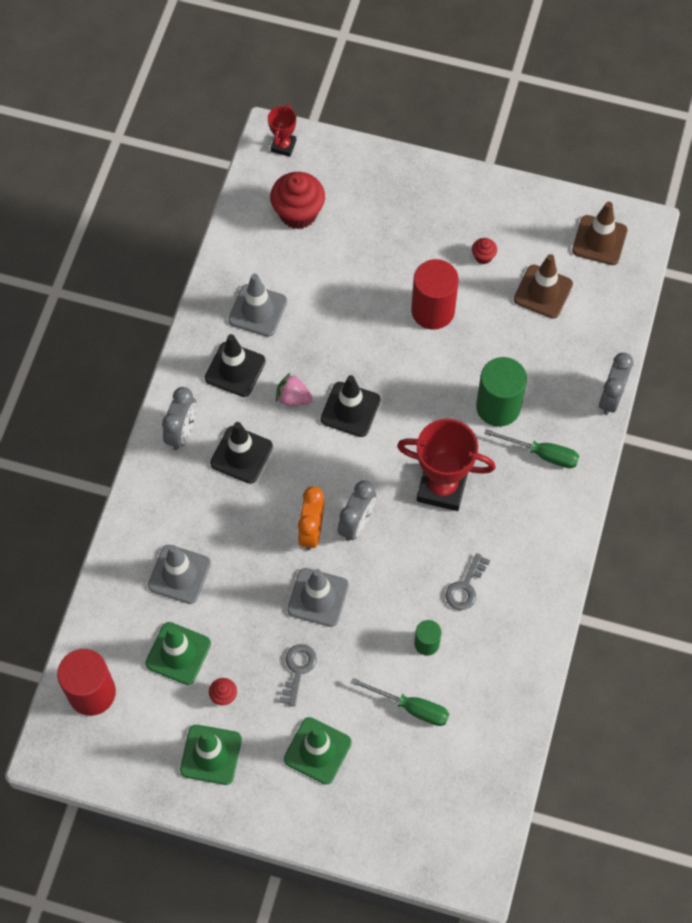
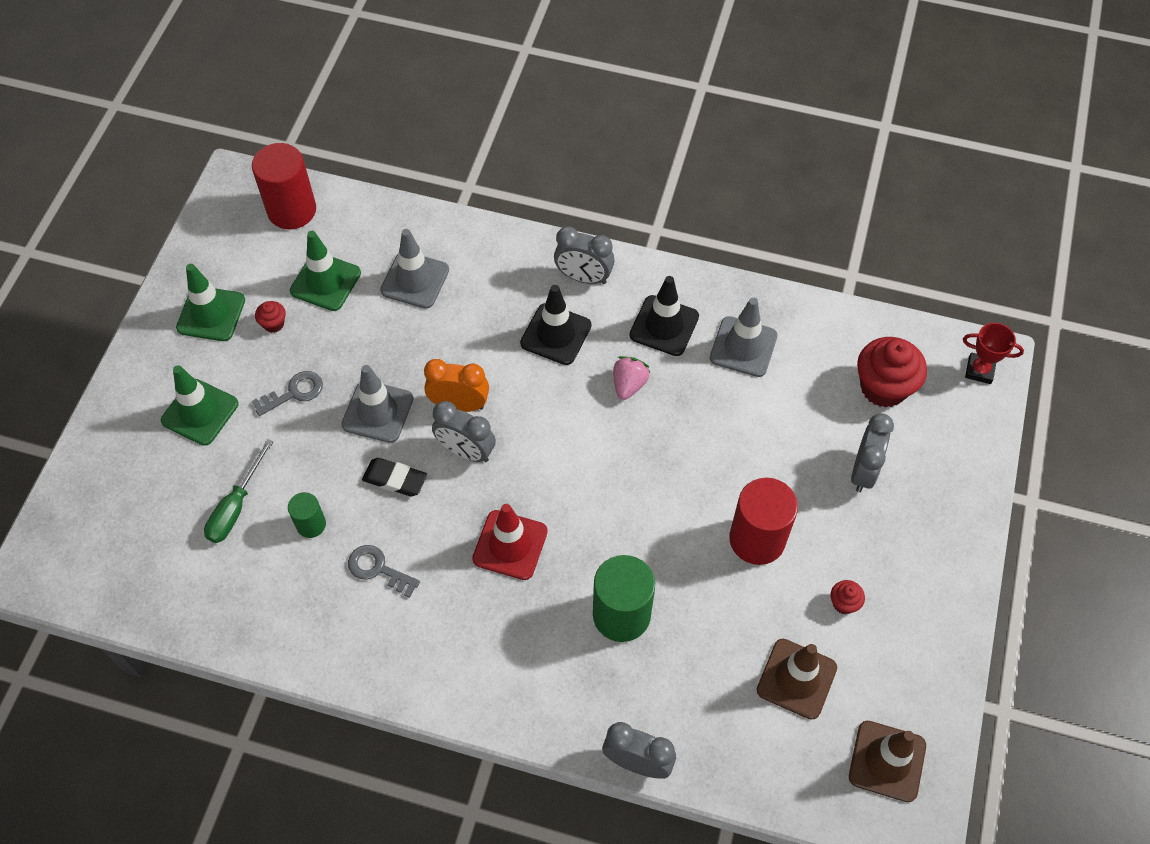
camera: 90 degrees right, 5 degrees down
(298, 670) = (294, 393): grey key -> grey key turned 45 degrees counterclockwise
(350, 409) = (614, 445): black traffic cone -> none
(373, 234) = (863, 471): none -> grey clock
(383, 579) = (395, 479): none -> black eraser
(442, 487) = (510, 545): red trophy -> red traffic cone
(542, 454) = (554, 667): green screwdriver -> none

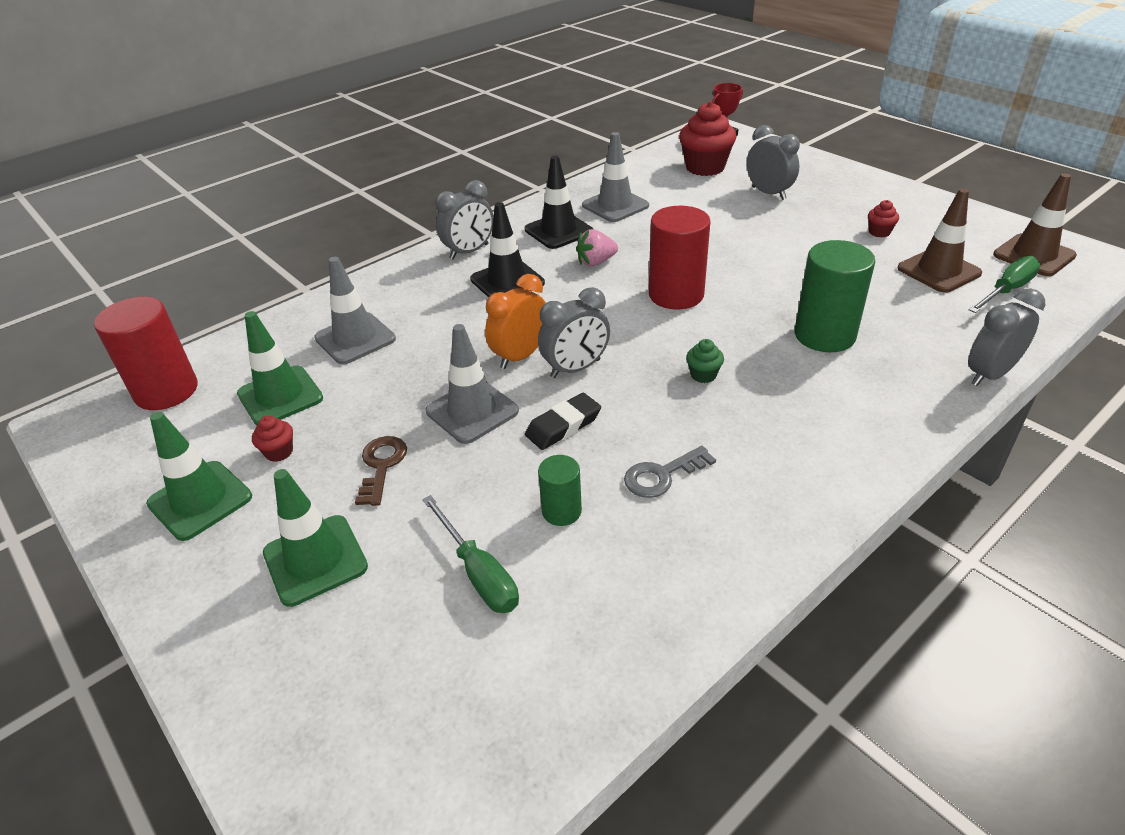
camera: 55 degrees left, 20 degrees down
(294, 393) = (381, 466): grey key -> brown key
(510, 545) = (703, 375): red traffic cone -> green cupcake
(629, 384) = (596, 262): pink strawberry -> pink strawberry turned 75 degrees counterclockwise
(757, 539) = (795, 250): red cylinder -> red cylinder (676, 295)
(795, 748) = (1006, 290): none -> green screwdriver

